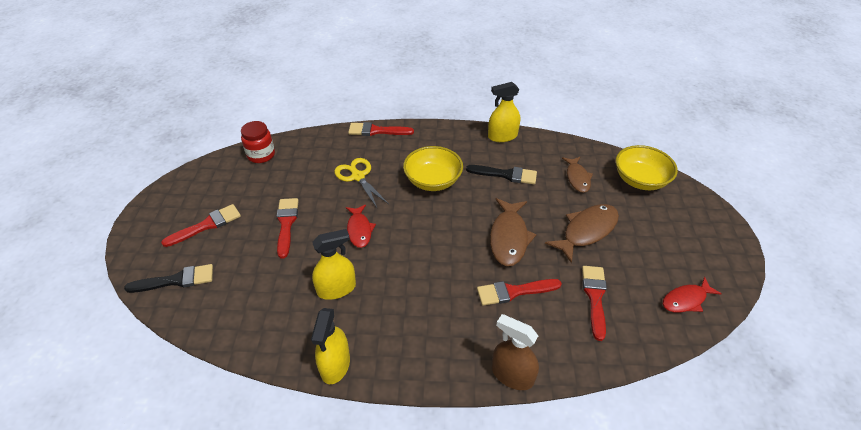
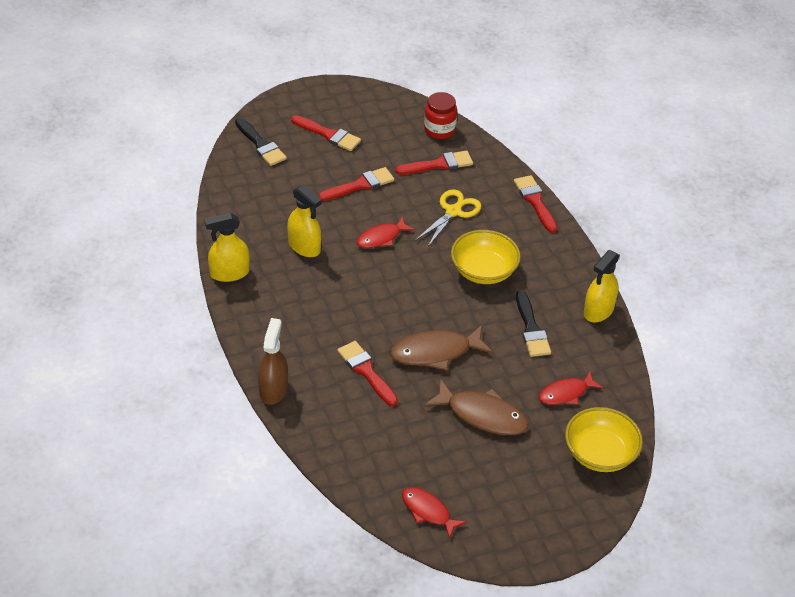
camera: 65 degrees right, 0 degrees up
(502, 136) = (598, 311): yellow spray bottle -> yellow spray bottle turned 105 degrees counterclockwise
(577, 178) = (566, 393): brown fish -> red fish
(594, 297) = (392, 435): red brush -> red brush (438, 164)

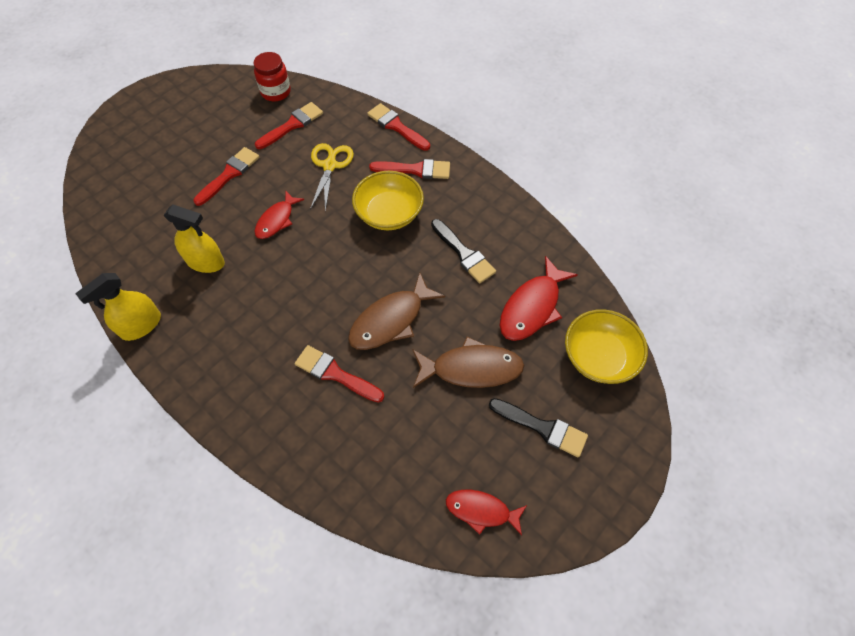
camera: 25 degrees left, 15 degrees up
(261, 145) = (111, 171): black brush -> black brush (542, 427)
(273, 389) = (250, 443): brown spray bottle -> none
(328, 135) = (174, 135): red brush -> red brush (415, 170)
(566, 393) = (532, 307): red fish -> red fish, size x1.54
(598, 311) = (510, 209): yellow spray bottle -> none

